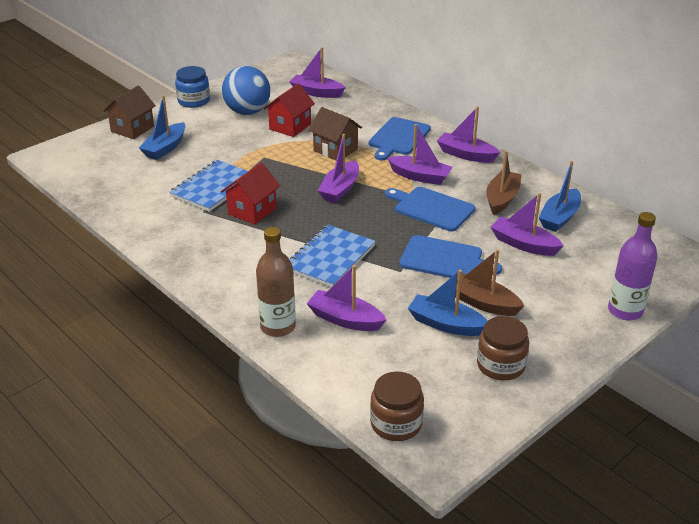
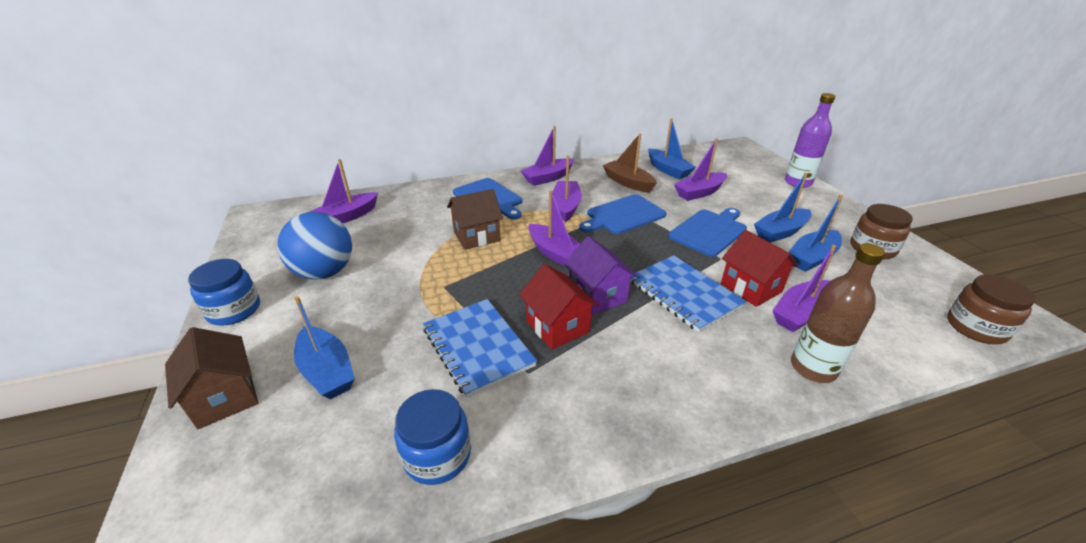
camera: 65 degrees left, 0 degrees up
(128, 200) = (437, 455): none -> blue jar
(290, 127) = (397, 251): red house -> red house (751, 288)
(298, 219) = (597, 296): none -> purple house
(420, 177) = (566, 206): purple boat -> purple boat turned 45 degrees counterclockwise
(482, 302) = (780, 232): brown boat -> blue boat

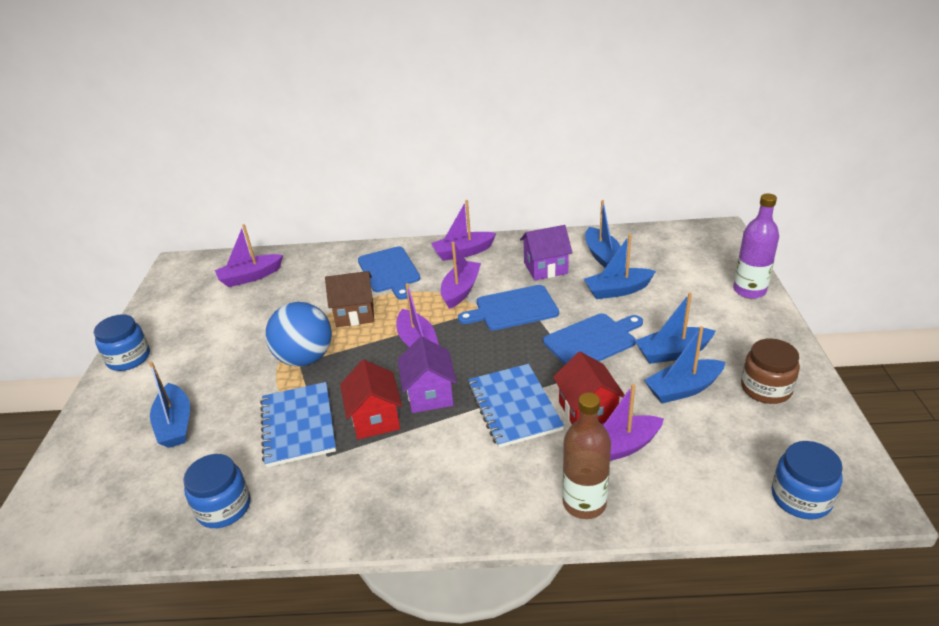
camera: 20 degrees right, 0 degrees up
(225, 397) = (99, 431): brown house -> none
(325, 272) = (209, 333): blue ball -> blue ball (305, 358)
(628, 183) = (545, 268): brown boat -> purple house
(699, 192) = (617, 290): purple boat -> blue boat
(976, 327) = (801, 497): brown jar -> blue jar

